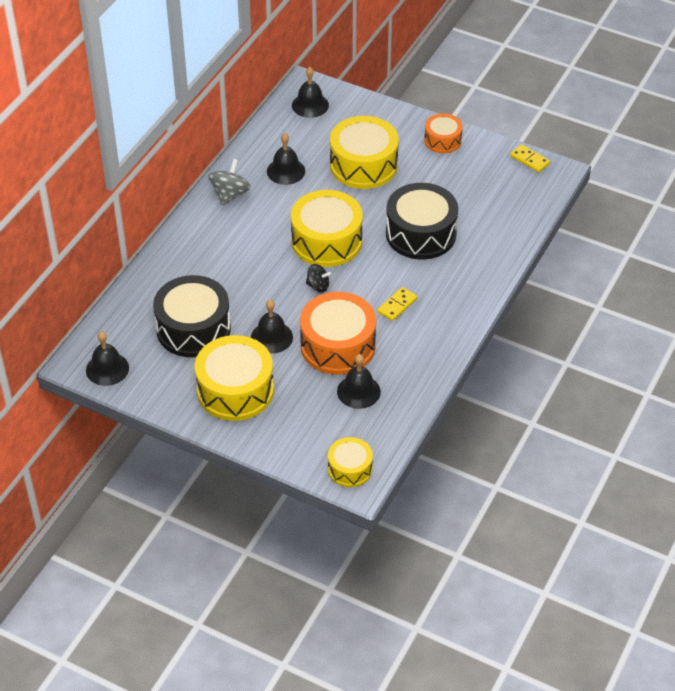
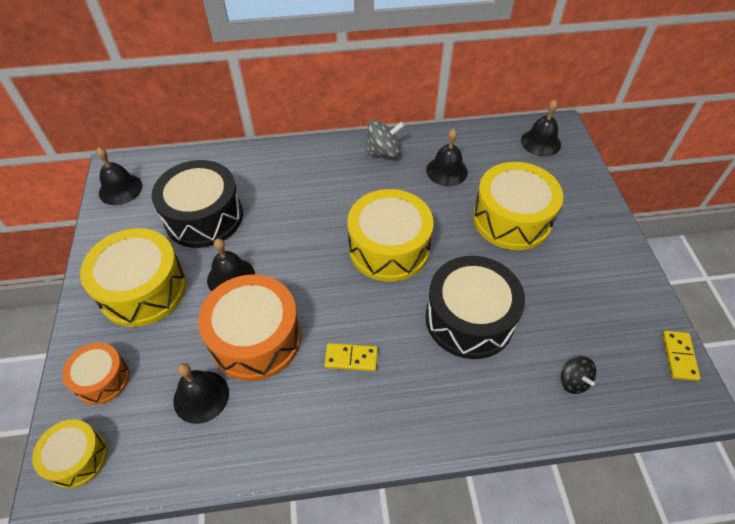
camera: 55 degrees right, 5 degrees up
(318, 286) = (325, 275): black spinning top -> black spinning top (573, 381)
(442, 140) = (612, 260): orange drum -> orange drum (102, 379)

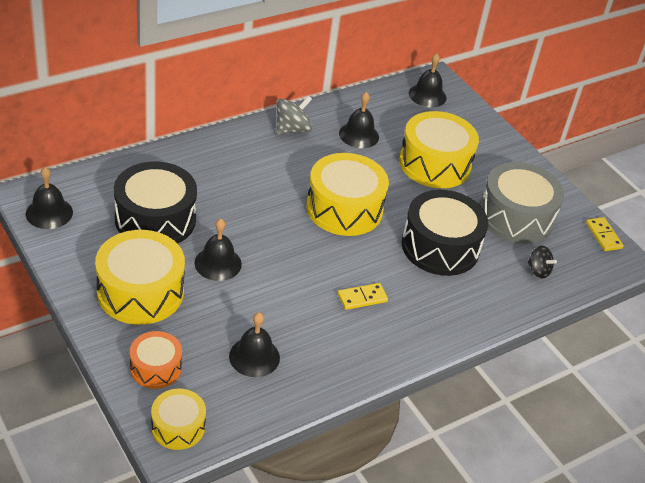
camera: 30 degrees left, 10 degrees down
(255, 338) = (272, 304): orange drum -> none
(576, 303) = (516, 216): none -> grey drum

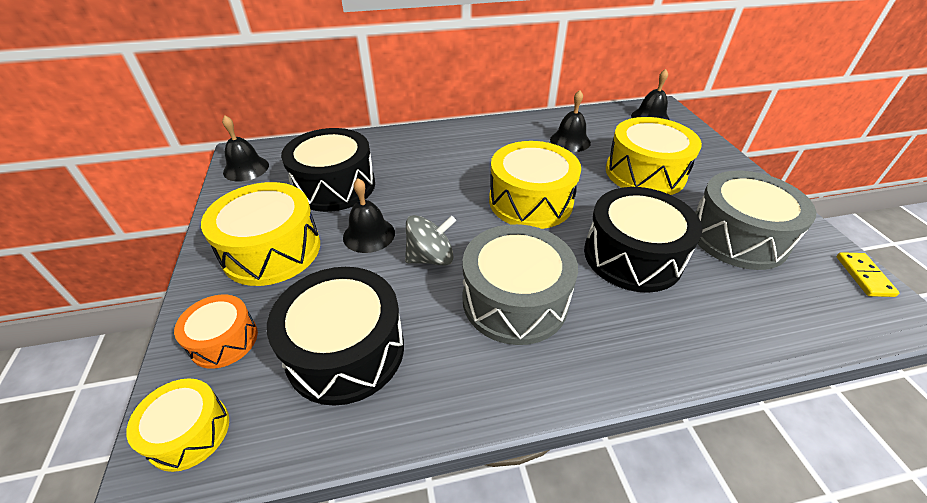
camera: 25 degrees right, 0 degrees up
(254, 357) = (346, 350): black bell -> black drum
(292, 129) = (506, 130): grey spinning top -> grey spinning top (431, 257)
(362, 298) = (514, 300): yellow domino -> grey drum
(538, 271) = (765, 306): black spinning top -> none

